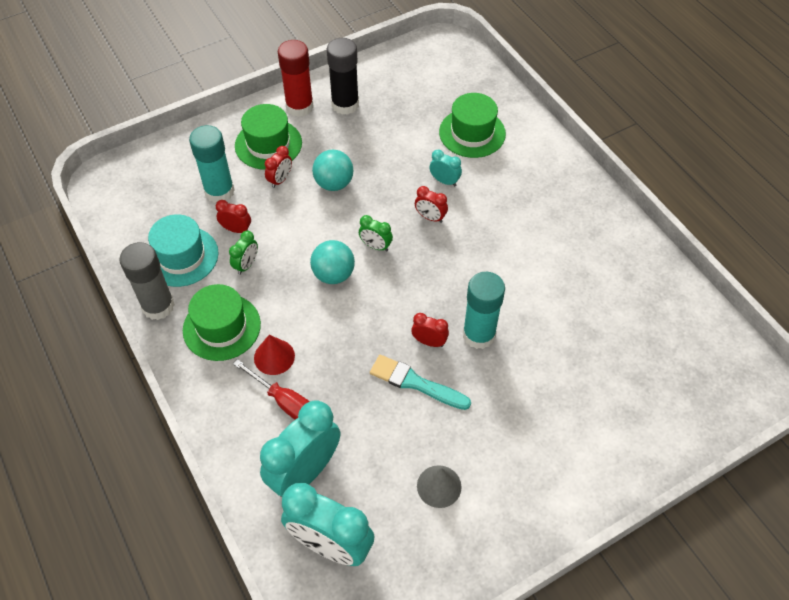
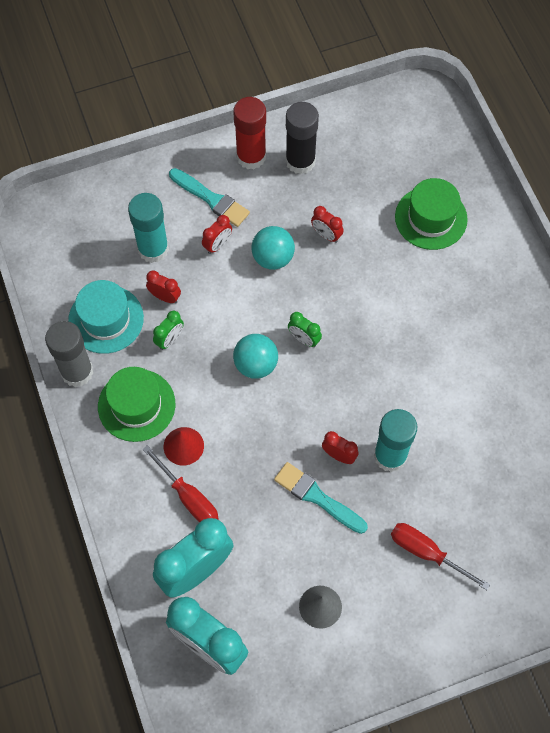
camera: 10 degrees right, 10 degrees up
(268, 144) = (211, 199): green hat -> turquoise brush
(430, 217) = (366, 314): red clock -> red clock (326, 235)
(444, 181) = (389, 273): turquoise clock -> none
(534, 417) = (426, 553): none -> red screwdriver

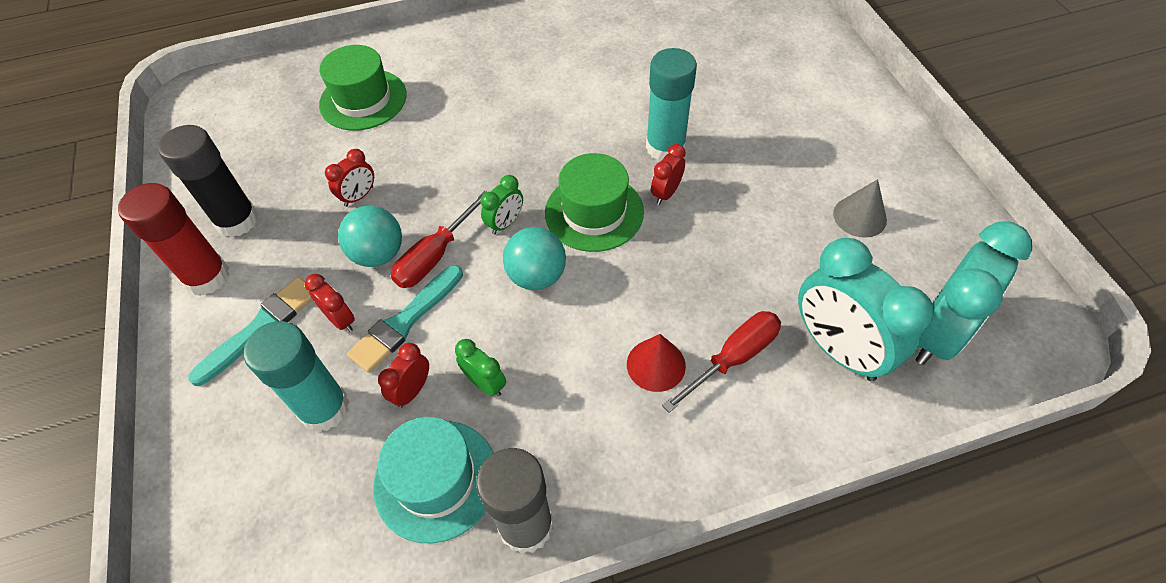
camera: 85 degrees left, 10 degrees down
(136, 405) = (590, 430): green hat -> green hat (594, 212)
(317, 497) = (721, 215): turquoise brush -> turquoise brush (405, 321)
(426, 553) = (778, 122): red screwdriver -> red screwdriver (435, 256)

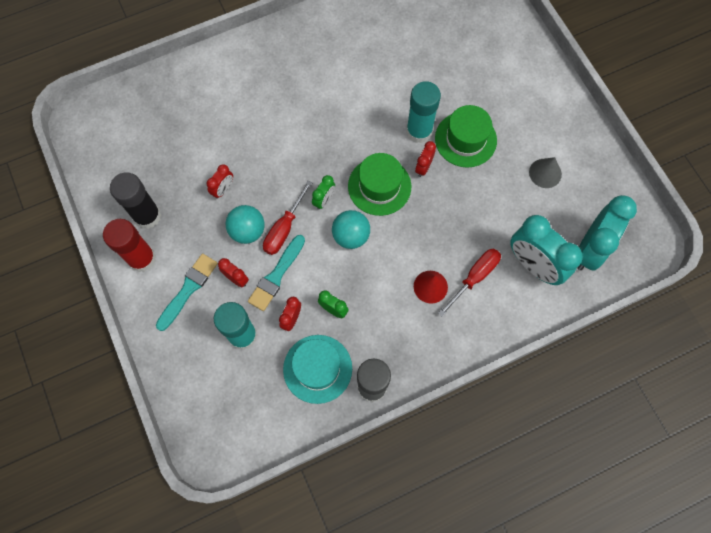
camera: 10 degrees left, 15 degrees up
(363, 99) = (204, 110): green hat -> green hat (465, 139)

